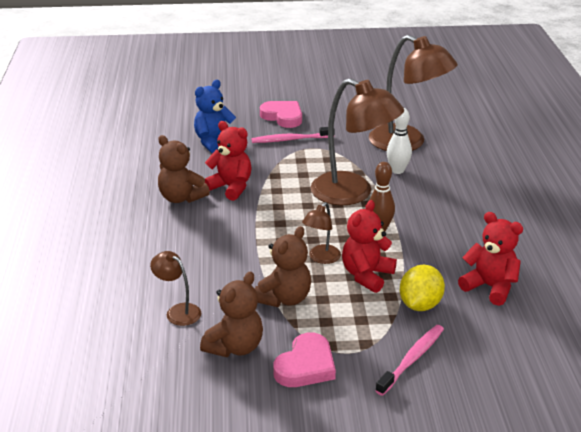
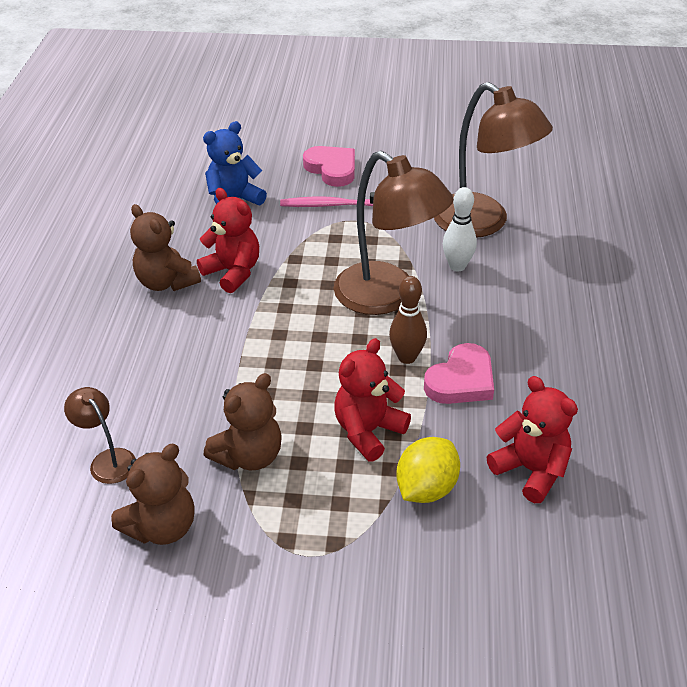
camera: 10 degrees right, 10 degrees up
(306, 366) = (244, 570): pink heart -> pink heart (461, 380)
(321, 258) = (316, 396): brown lamp -> none
(412, 359) = (390, 578): pink toothbrush -> none

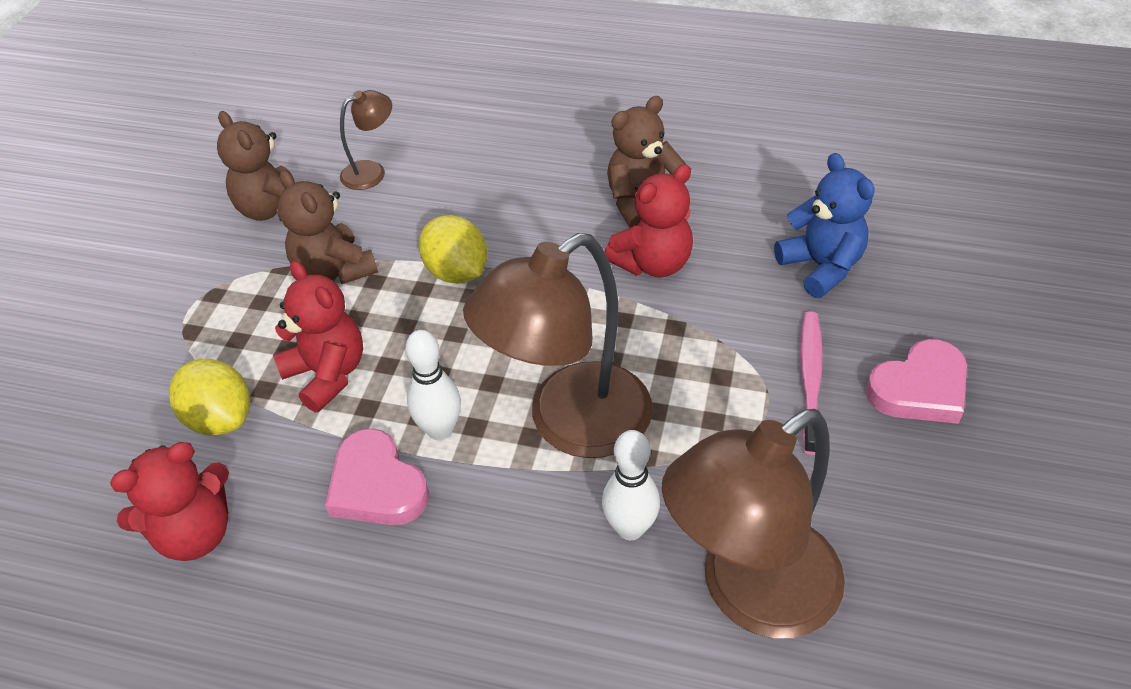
camera: 100 degrees right, 5 degrees up
(247, 375) = (456, 272): none -> yellow lemon
(407, 357) = (440, 430): brown bowling pin -> white bowling pin

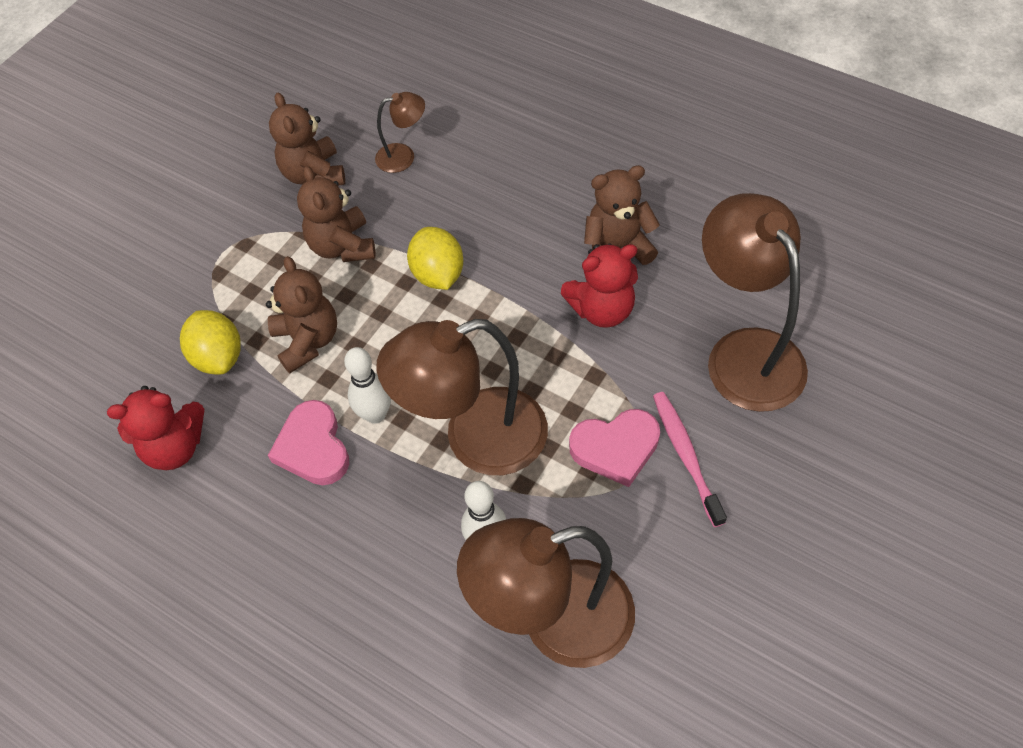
camera: 20 degrees right, 10 degrees up
(327, 374) = (307, 341): red teddy bear -> brown teddy bear
(810, 379) = (686, 455): pink toothbrush -> pink toothbrush turned 45 degrees counterclockwise
(821, 267) = (745, 352): blue teddy bear -> brown lamp
(919, 388) = (774, 491): pink heart -> pink heart (616, 448)

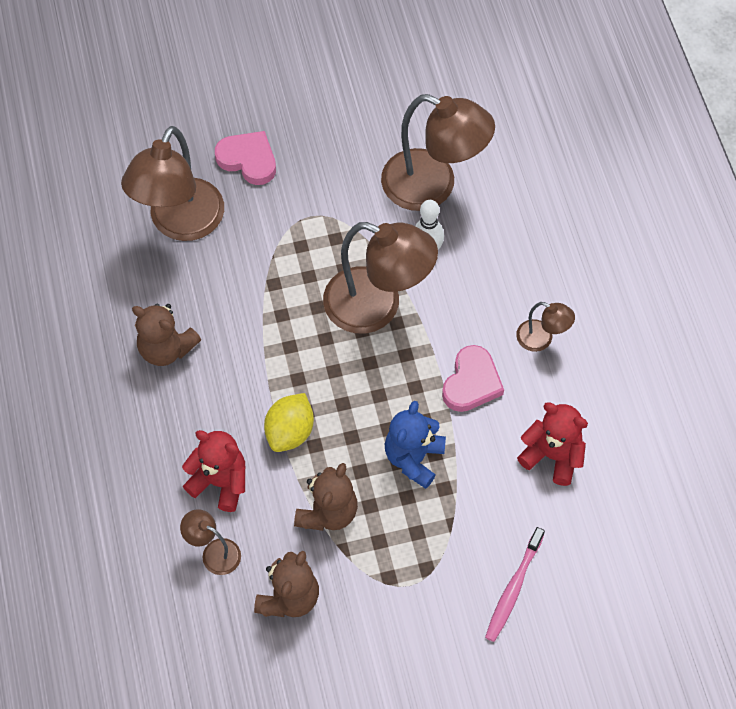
camera: 140 degrees left, 5 degrees up
(218, 357) = (478, 497): yellow lemon -> none
(277, 551) = (541, 339): none -> brown lamp
(307, 341) = (413, 458): brown teddy bear -> blue teddy bear
(375, 414) = (418, 371): white bowling pin -> none
(602, 309) = (223, 318): red teddy bear -> red teddy bear (220, 482)
(616, 448) = (310, 236): pink heart -> pink heart (248, 160)
(686, 455) = (280, 202): pink toothbrush -> pink toothbrush (513, 589)

